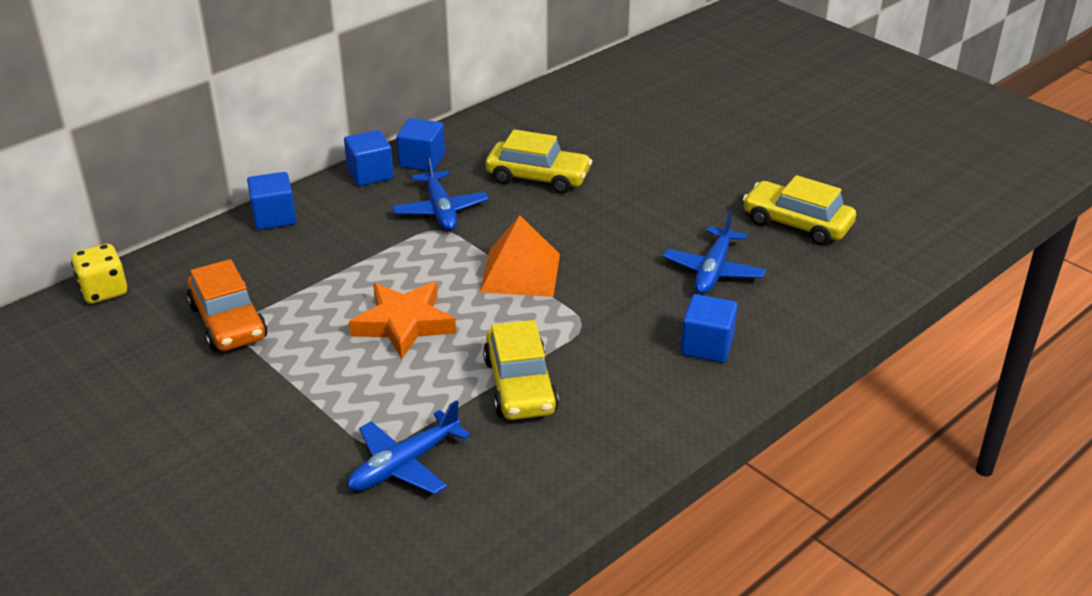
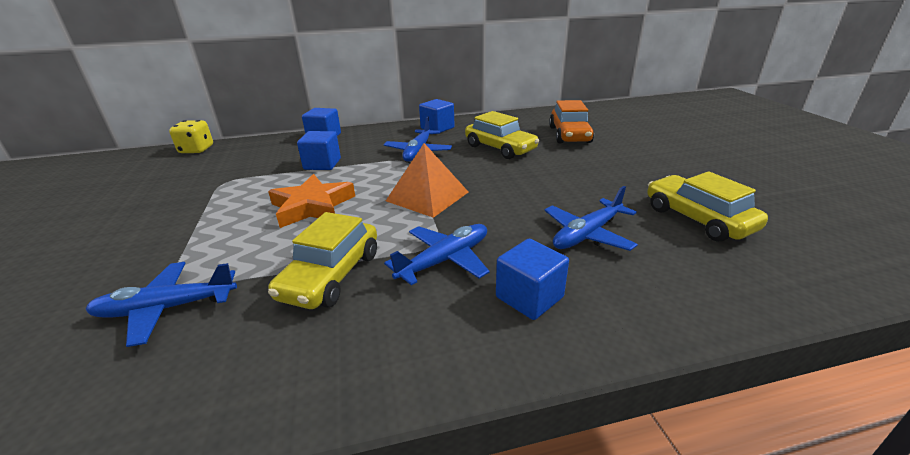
camera: 30 degrees right, 5 degrees down
(228, 322) = (223, 178): orange car -> orange car (569, 135)
(370, 174) = (401, 128): blue cube -> blue cube (322, 164)
(609, 338) = (444, 260): none -> blue plane

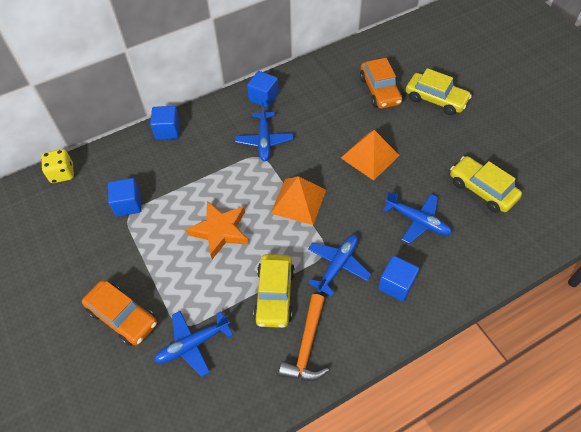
camera: 15 degrees left, 25 degrees up
(116, 261) = (122, 317): none -> orange car
(322, 164) = (193, 174): blue cube -> blue cube (128, 204)
(333, 348) = (307, 346): none -> orange hammer
(500, 148) = (329, 123): yellow car -> yellow car (435, 99)
(538, 174) = (369, 156): none -> orange pyramid
(587, 234) = (417, 221): blue plane -> blue plane turned 90 degrees counterclockwise

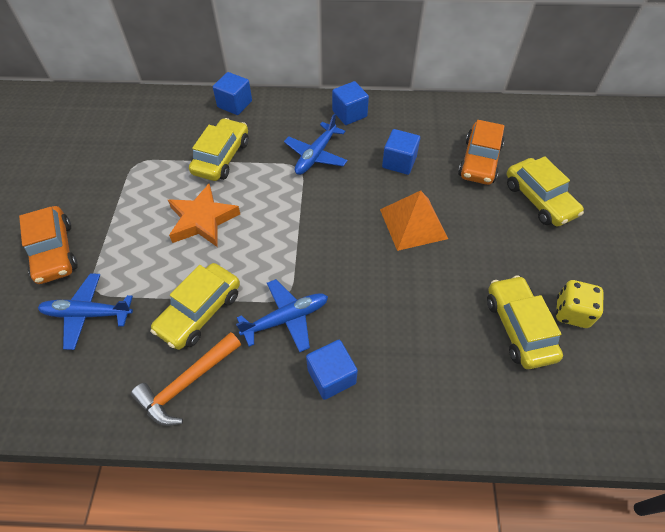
camera: 30 degrees right, 0 degrees up
(62, 174) = (117, 100): yellow dice -> yellow dice (571, 312)
(128, 204) = (145, 153): blue cube -> blue cube (399, 162)
(193, 177) = (221, 157): none -> yellow car
(298, 201) = (300, 231): orange pyramid -> none
(417, 221) = (412, 320): blue plane -> none

